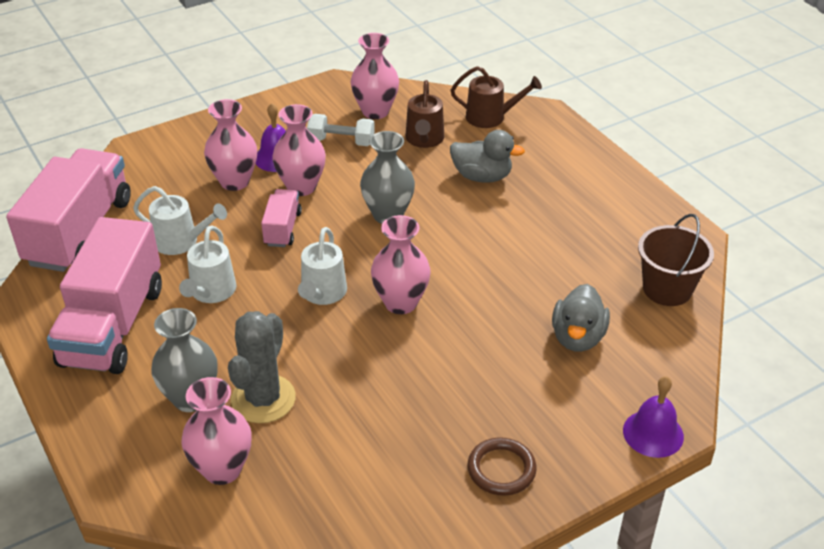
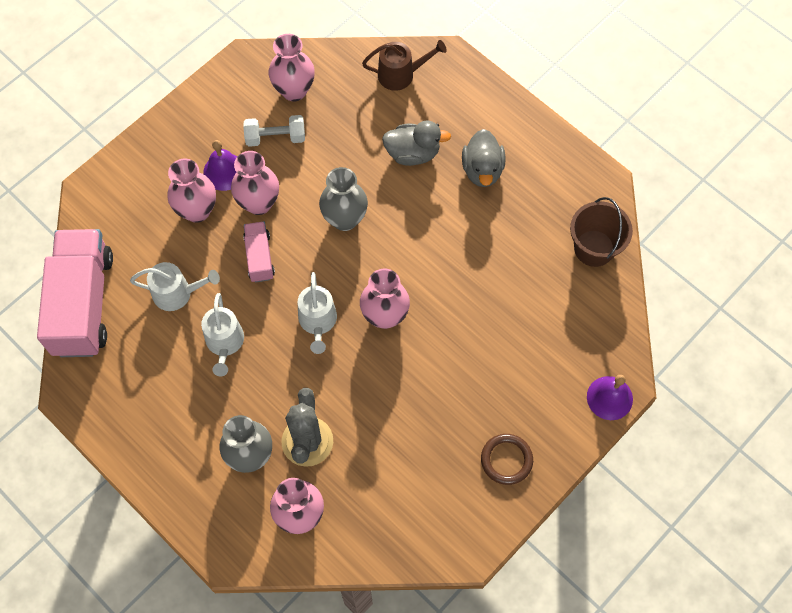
camera: 15 degrees left, 25 degrees up
(113, 326) = (157, 399): pink truck -> none
(424, 139) = (349, 117): brown watering can -> none
(577, 337) = (534, 317): grey duck -> grey duck (482, 170)

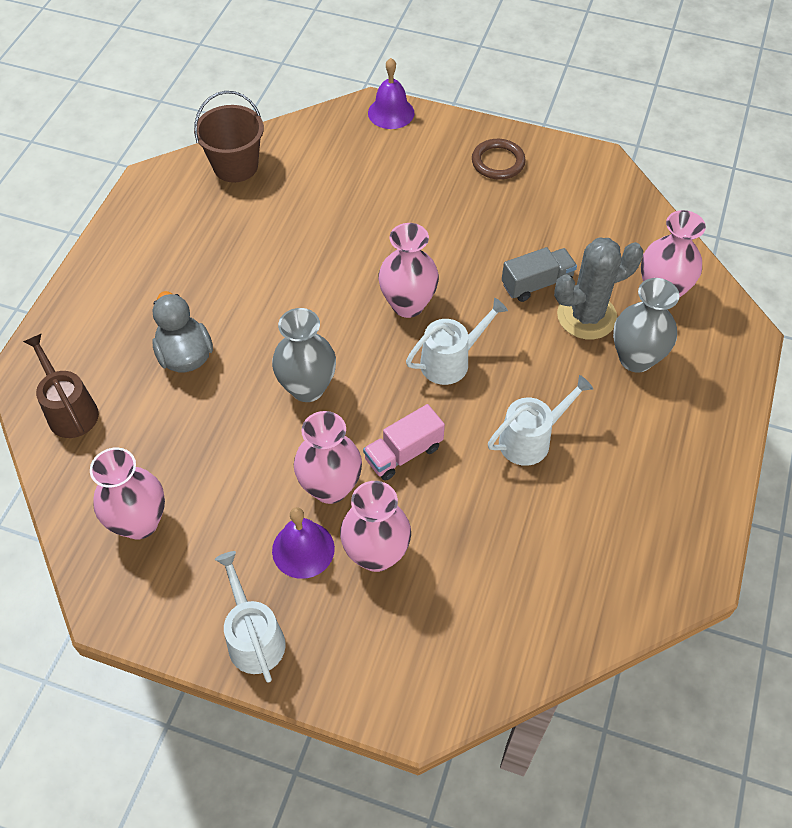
camera: 115 degrees left, 10 degrees down
(83, 303) = (579, 625): pink truck -> none
(177, 293) = (500, 520): white watering can -> white watering can (254, 638)
(275, 137) = (224, 512): white dumbbell -> none
(357, 421) = (537, 284): none -> grey truck
(482, 170) = (180, 284): grey duck -> none

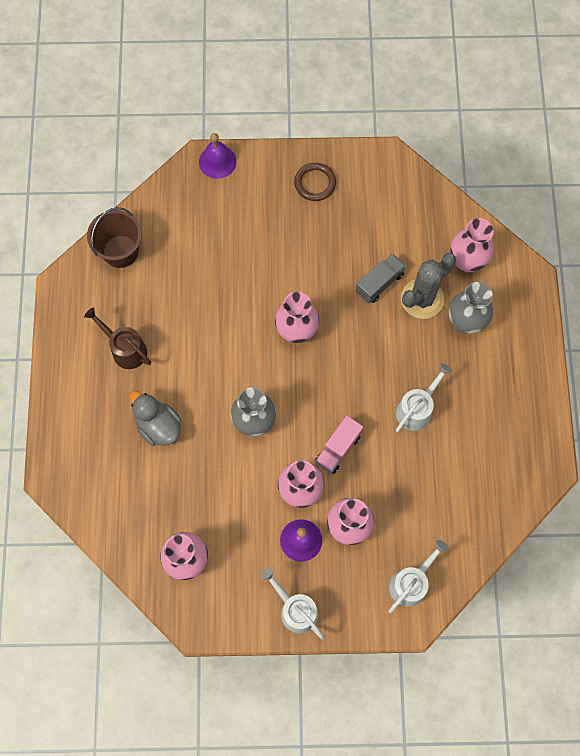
camera: 20 degrees left, 15 degrees up
(70, 411) = (99, 497): brown watering can -> brown watering can (125, 349)
(450, 361) = (343, 367): white watering can -> white watering can (411, 583)

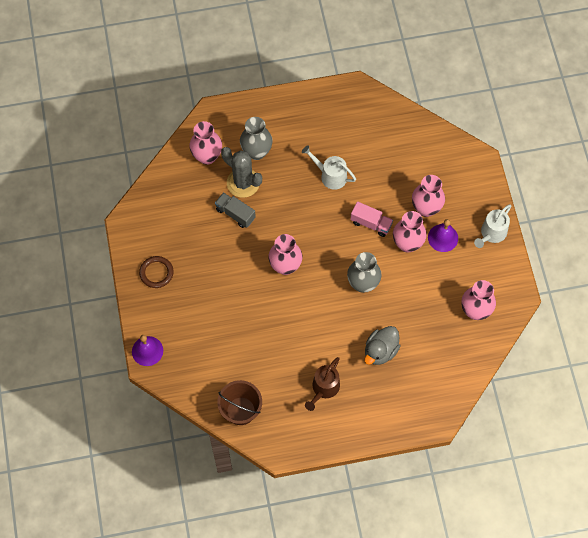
camera: 100 degrees left, 5 degrees down
(411, 583) = (455, 164): white watering can -> none

